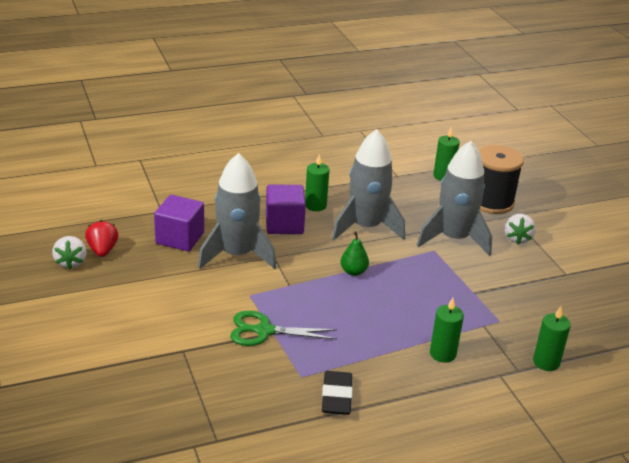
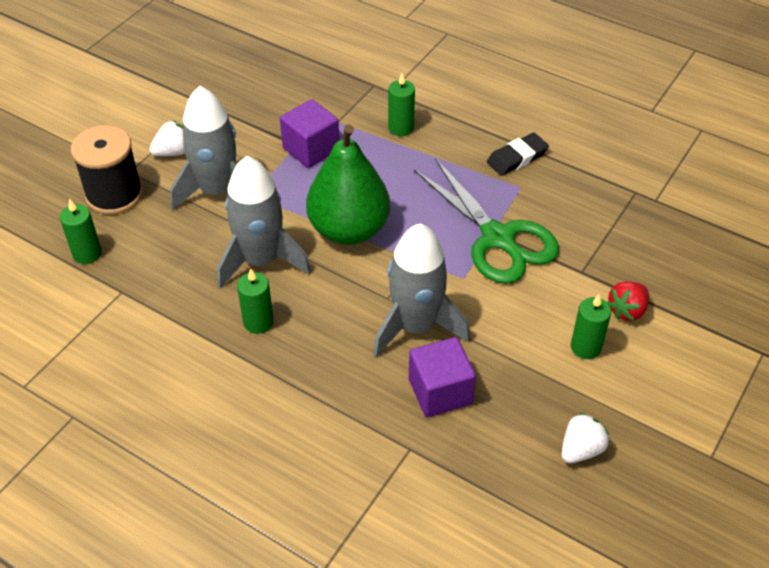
camera: 125 degrees left, 15 degrees up
(102, 250) = (533, 440): red strawberry -> red strawberry (627, 310)
(264, 331) = (497, 238): green scissors -> green scissors, size x1.62
(284, 224) = (322, 325): purple cube -> purple cube (311, 149)
(353, 271) = (349, 230): green pear -> green pear, size x2.50
(546, 362) = (347, 75): green candle -> green candle (585, 347)

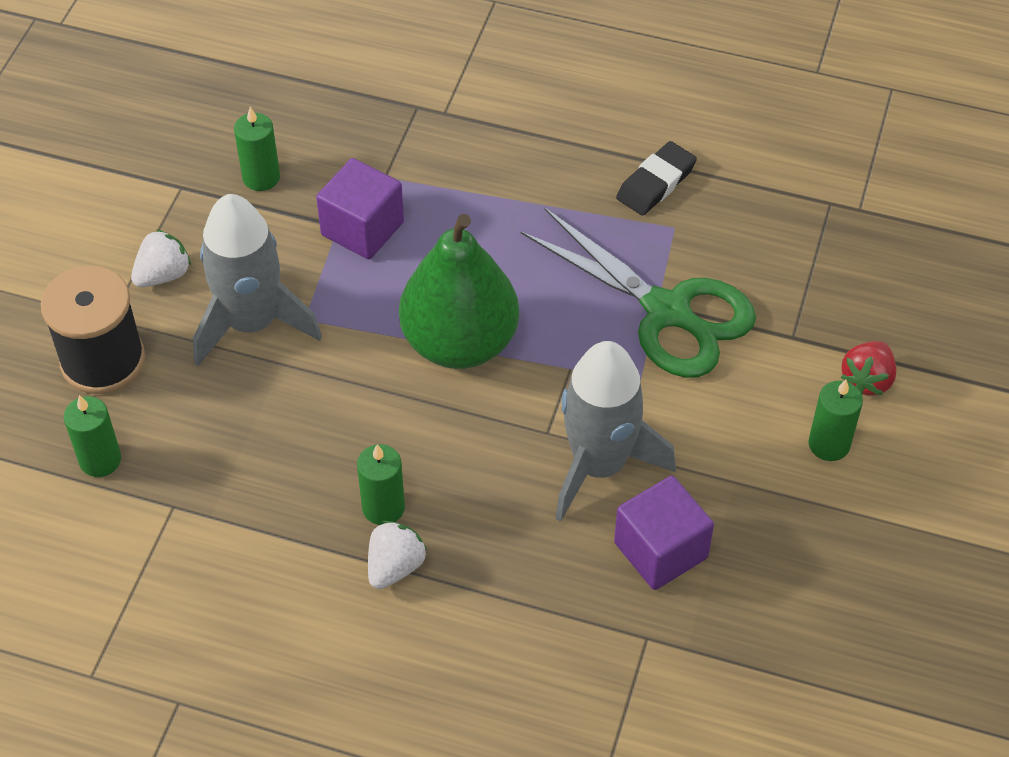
camera: 15 degrees left, 5 degrees up
(261, 260) = (353, 416): grey rocket -> none
(401, 128) = (479, 168): green candle -> green candle (261, 177)
(581, 449) = (863, 586): white strawberry -> white strawberry (395, 566)

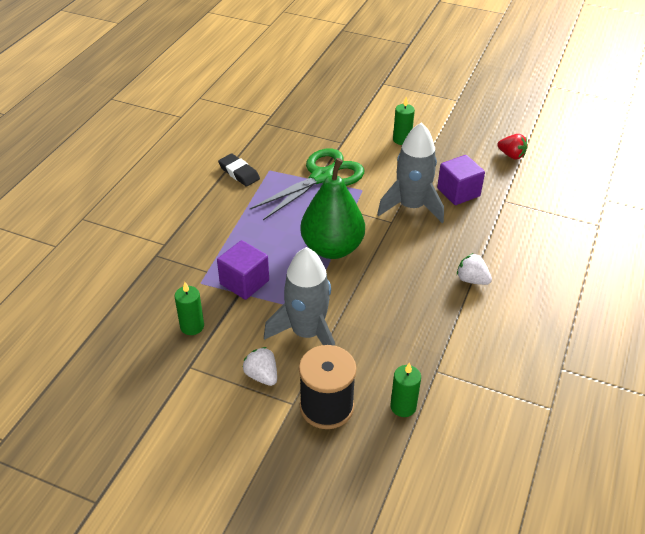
camera: 85 degrees left, 10 degrees down
(383, 507) = (436, 282): green candle -> none
(867, 380) = (368, 126): red strawberry -> red strawberry (511, 155)

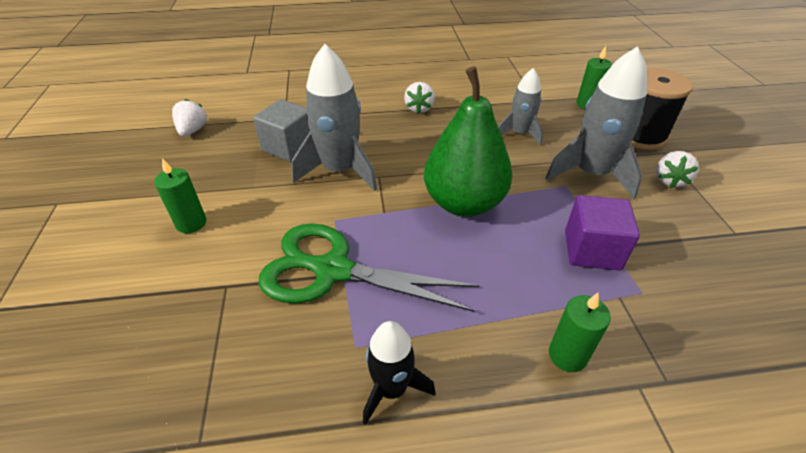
camera: 120 degrees left, 0 degrees up
(192, 326) = (699, 260): green candle -> green candle (567, 355)
(239, 173) = (392, 389): black eraser -> black rocket
(389, 323) = (519, 134): none -> grey rocket
(458, 192) = (289, 147): purple cube -> grey cube
(511, 155) = (193, 131): red strawberry -> white strawberry

